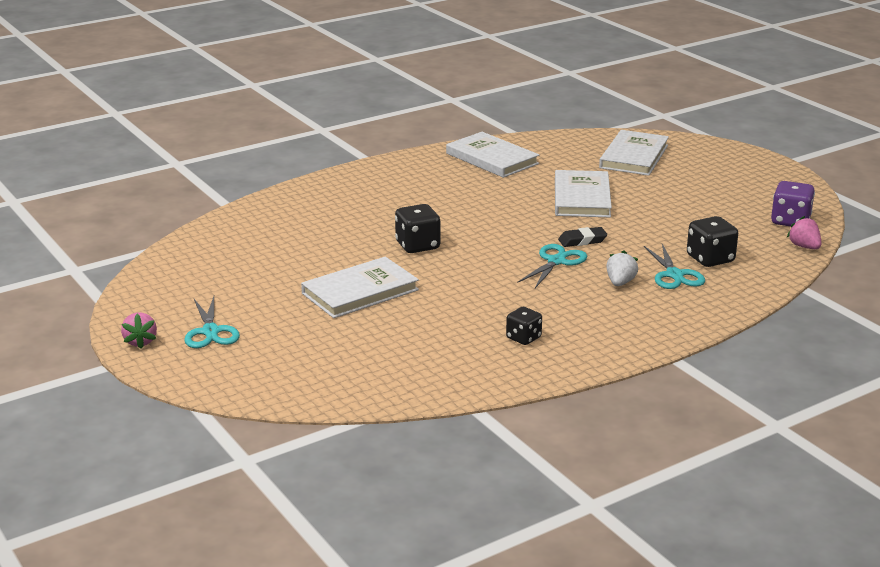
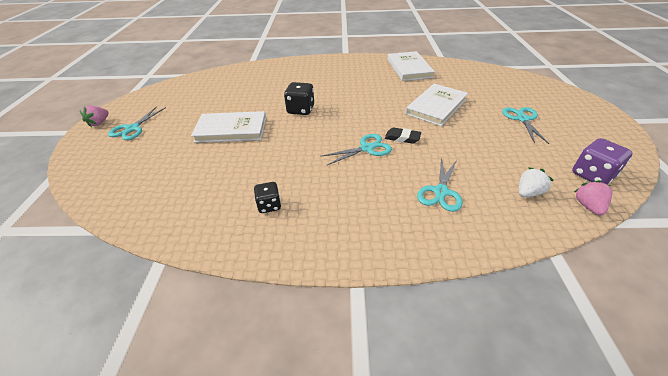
camera: 35 degrees right, 15 degrees up
(620, 282) = (391, 183): white strawberry -> white strawberry (528, 193)
(634, 156) = (502, 88): white book -> none
(687, 187) = (522, 119): none -> turquoise scissors
(710, 259) = (485, 187): black dice -> none

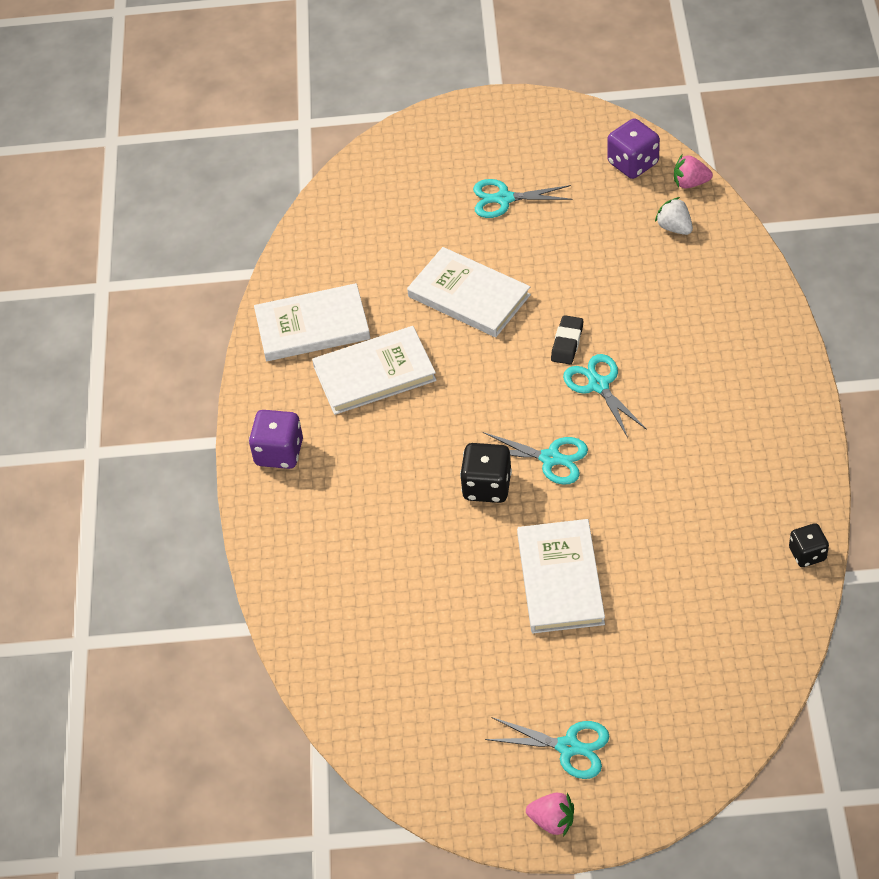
camera: 90 degrees left, 10 degrees up
(269, 205) = (737, 483): black dice -> black dice (807, 554)
(335, 63) = (279, 453): none -> purple dice
(379, 82) = (374, 373): none -> white book
(441, 192) = (684, 307): turquoise scissors -> turquoise scissors (550, 458)

